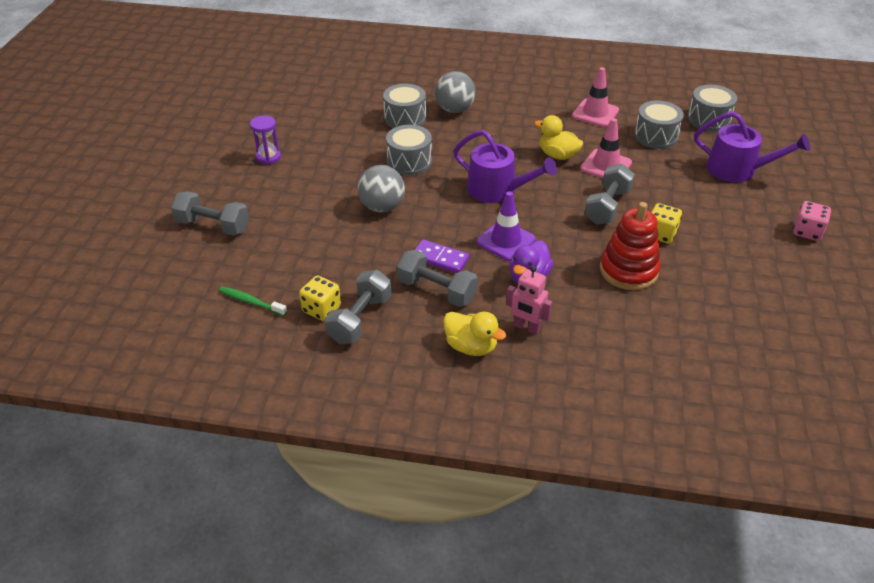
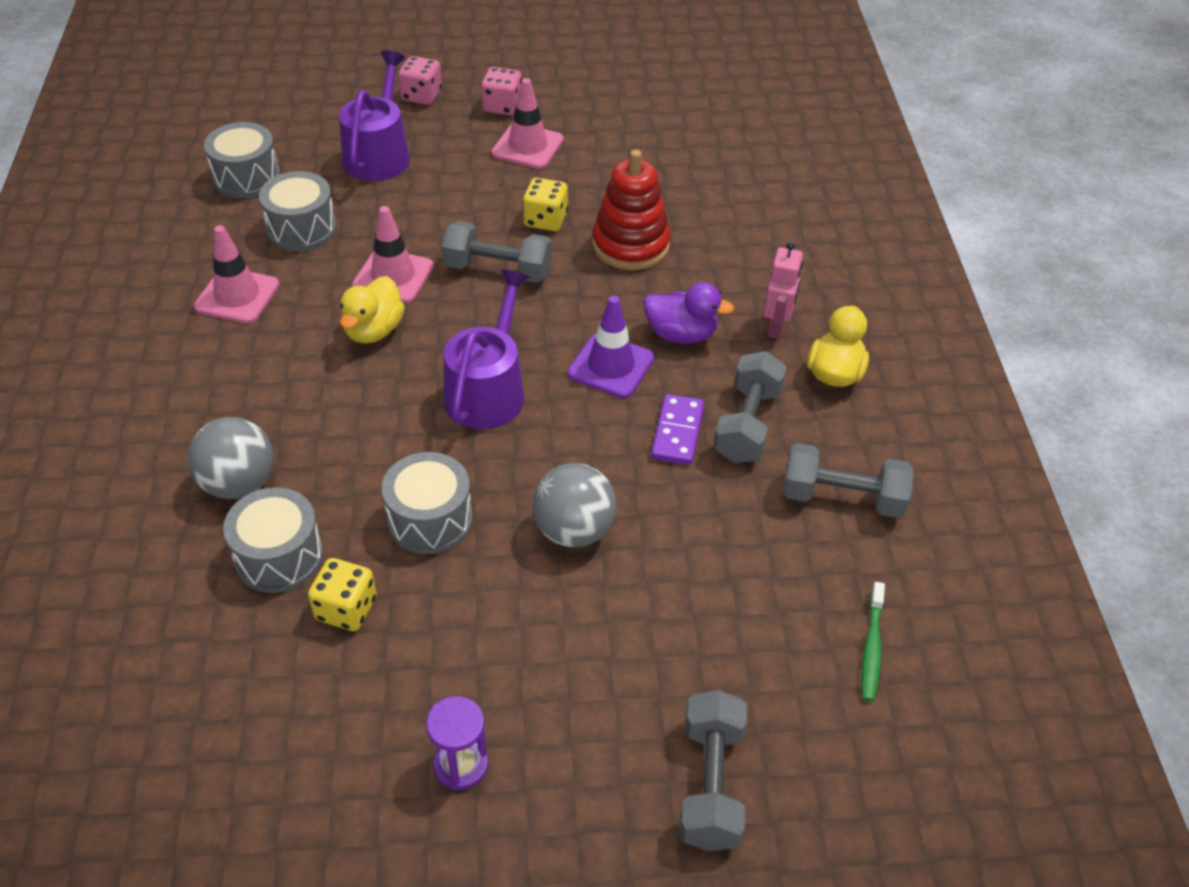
camera: 105 degrees left, 5 degrees up
(321, 309) = (844, 549): yellow dice -> yellow dice (346, 609)
(752, 238) = (527, 146): none -> pink traffic cone
(815, 194) = (421, 96): none -> pink dice

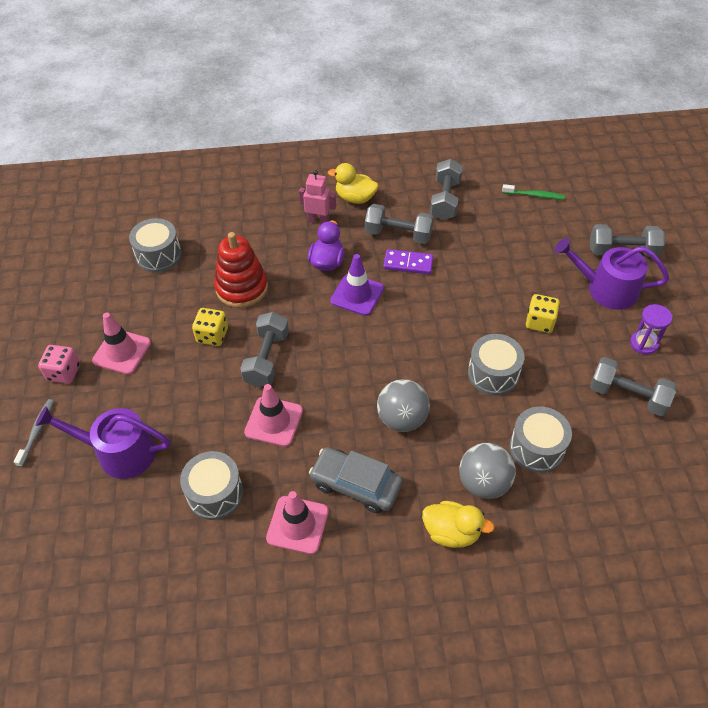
camera: 90 degrees left, 5 degrees up
(246, 177) = (141, 551): grey drum -> grey drum (159, 255)
(276, 350) = (356, 485): none -> grey car
(346, 609) = (565, 407): yellow dice -> yellow dice (539, 322)
(348, 708) = (627, 396): none -> grey dumbbell
(374, 330) = (332, 426): yellow duck -> yellow duck (451, 532)
(421, 96) = (37, 431): pink dice -> grey toothbrush
(488, 390) = (384, 354): purple watering can -> purple watering can (606, 289)
(574, 530) = (487, 306): grey ball -> grey ball (402, 419)

